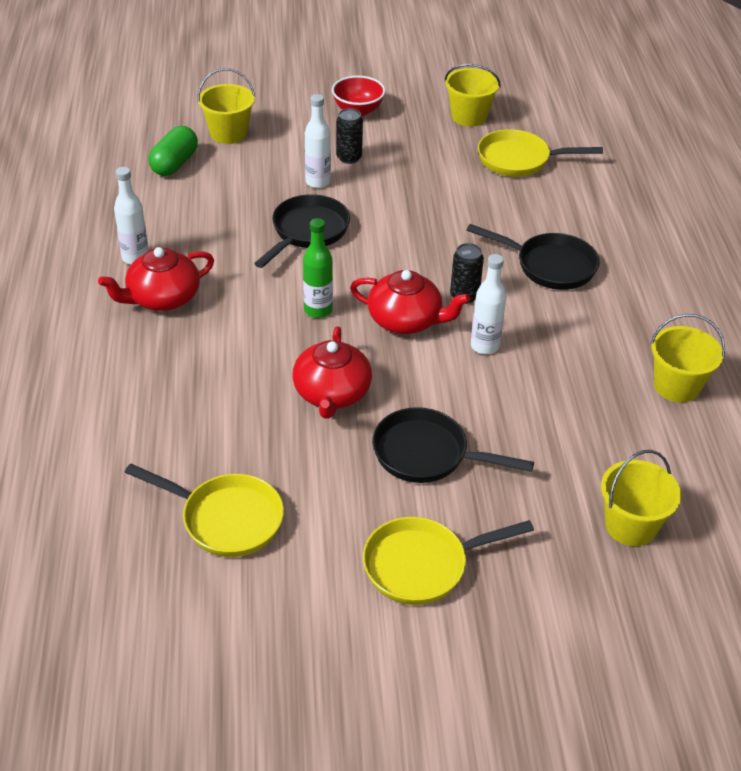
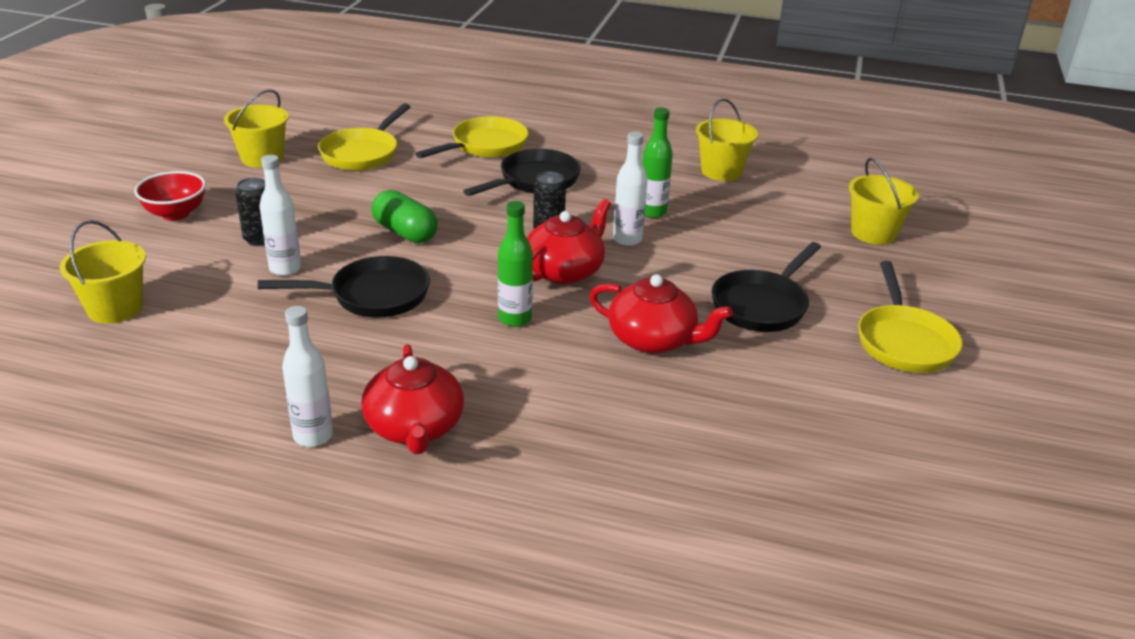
camera: 70 degrees left, 10 degrees down
(174, 164) = (134, 364): green capsule -> green capsule (405, 232)
(225, 519) = (820, 451): yellow pan -> yellow pan (485, 146)
(307, 232) = (372, 296): black pan -> black pan turned 120 degrees clockwise
(548, 352) = (652, 212): none -> green bottle

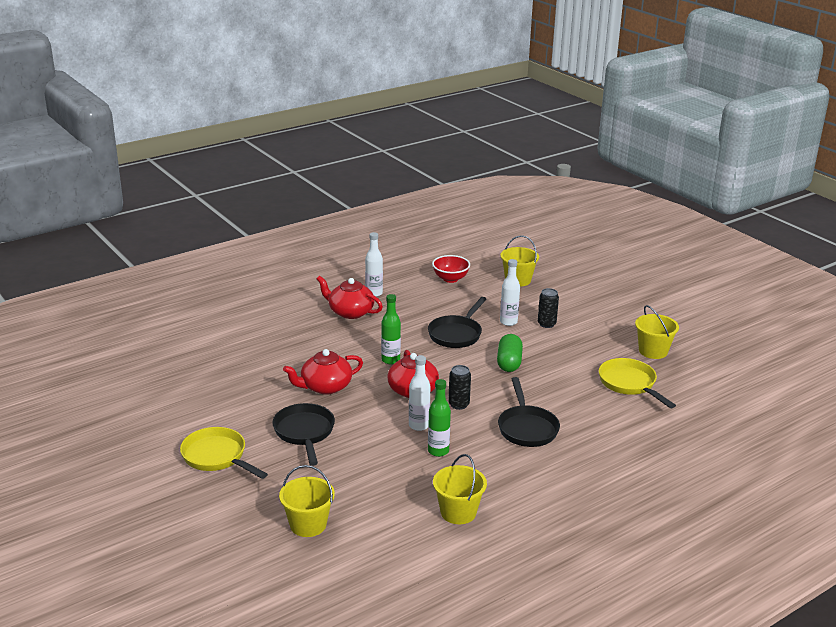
camera: 130 degrees right, 5 degrees down
(175, 214) = (600, 311): red bowl -> red bowl (450, 279)
(405, 232) = (509, 362): green capsule -> green capsule turned 75 degrees counterclockwise
(485, 146) = (599, 432): yellow pan -> none

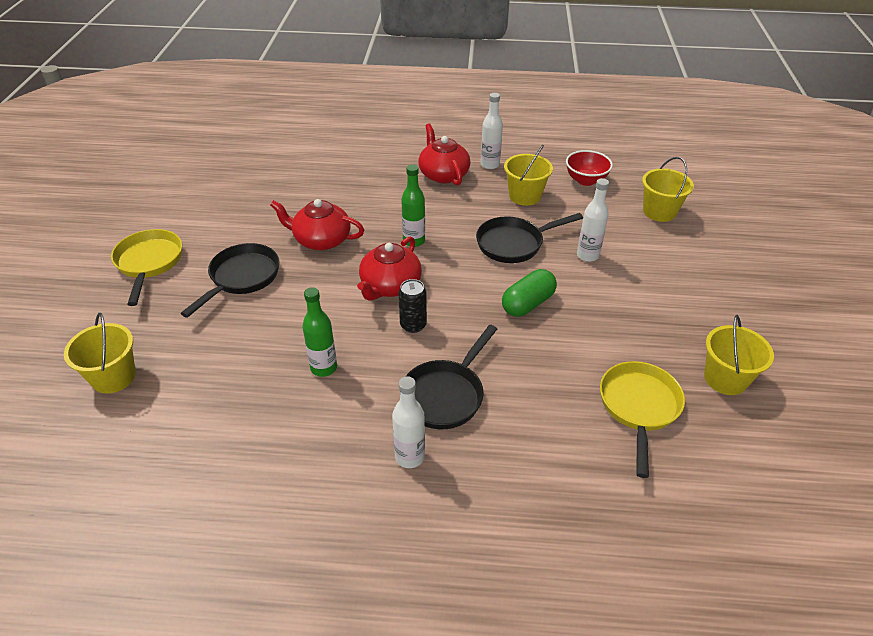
camera: 40 degrees right, 15 degrees up
(419, 425) = (345, 327): white bottle -> white bottle (409, 457)
(458, 512) = (245, 455): yellow bucket -> yellow bucket (525, 196)
(546, 324) = (629, 278): black can -> none

